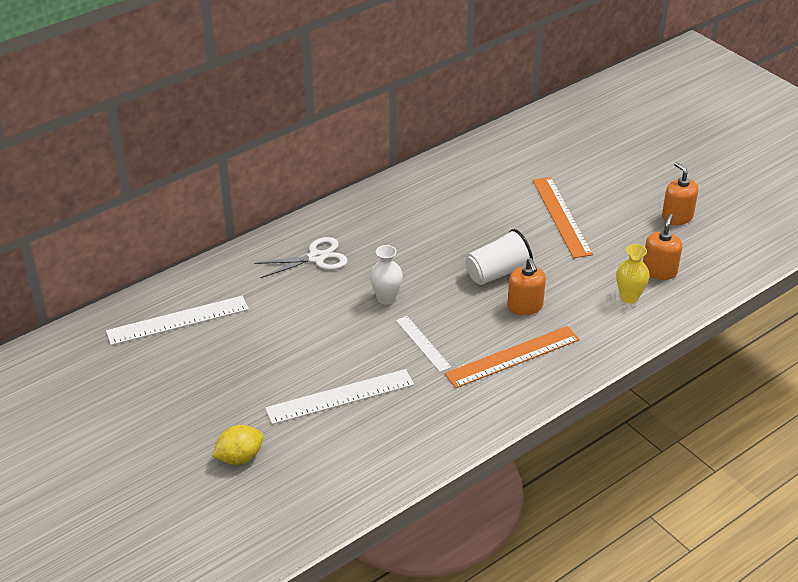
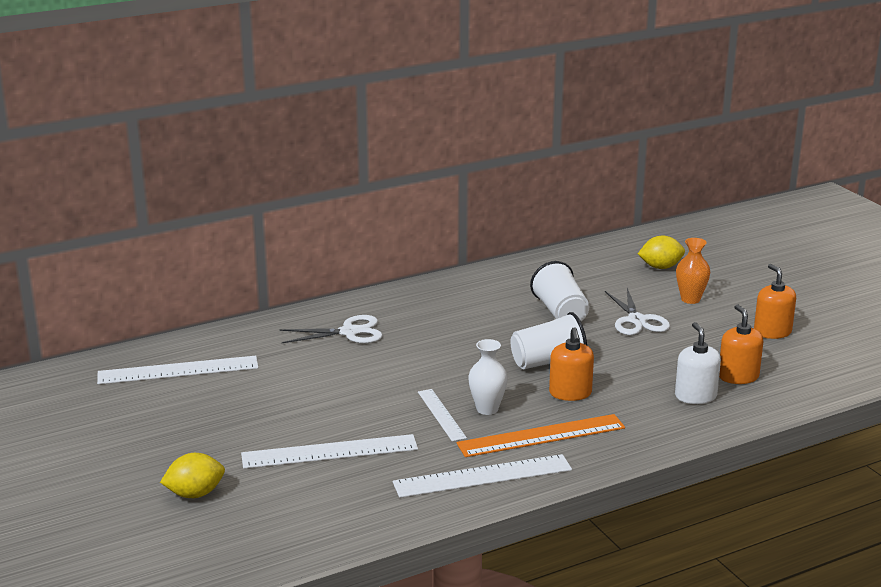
camera: 10 degrees right, 15 degrees down
(386, 298) = (414, 372): white vase -> white vase (487, 409)
(475, 407) = (482, 476): none -> white ruler
(494, 214) = (560, 313): none -> white cup
(561, 216) = (637, 321): orange ruler -> white scissors
(567, 150) = (660, 267): none -> yellow lemon
(601, 186) = (690, 299): none -> orange vase
(629, 297) = (695, 396): yellow vase -> white soap dispenser
(659, 271) = (738, 376): orange soap dispenser -> orange soap dispenser turned 45 degrees counterclockwise

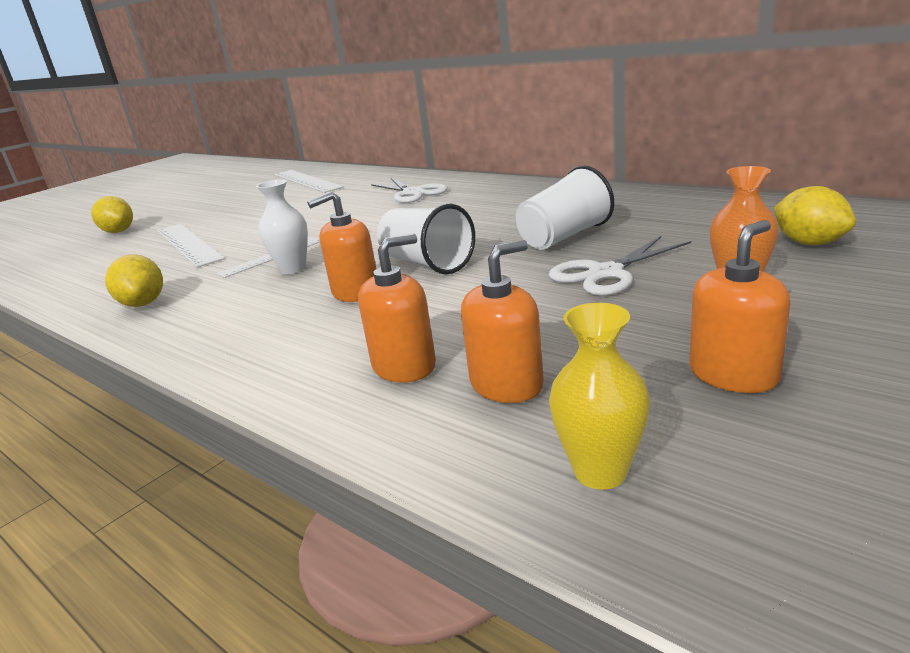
camera: 70 degrees right, 0 degrees up
(482, 476) = (143, 304): white ruler -> yellow lemon
(541, 436) = (240, 305): orange ruler -> none
(695, 396) = (404, 366): white soap dispenser -> orange soap dispenser
(818, 376) = (600, 472): none -> yellow vase

